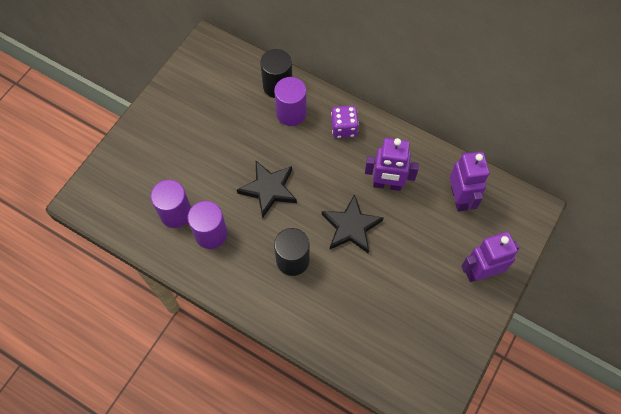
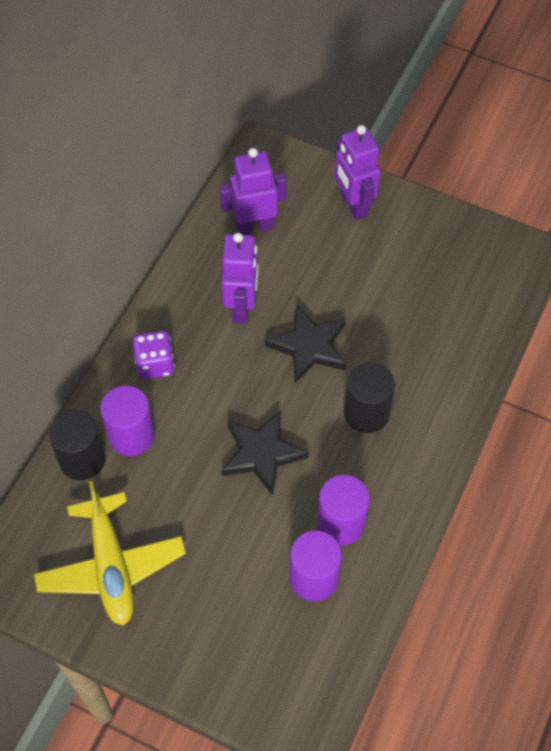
camera: 95 degrees left, 5 degrees down
(203, 100) = (111, 566): none -> yellow plane

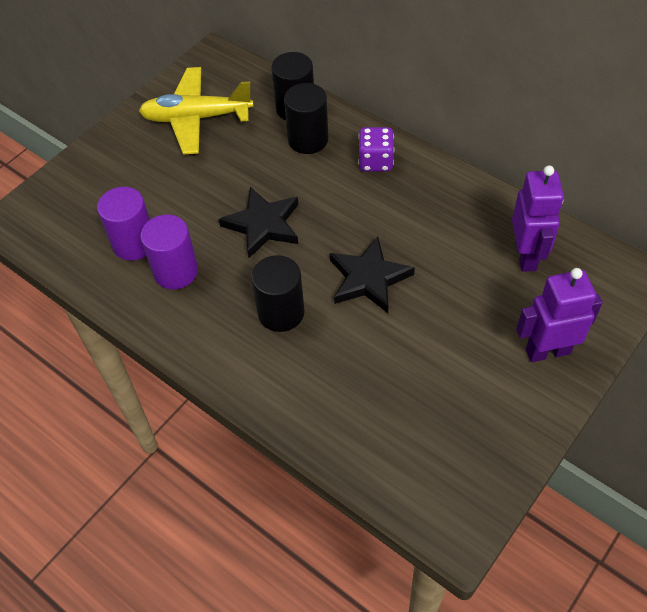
camera: 105 degrees right, 5 degrees down
(131, 436) = (308, 140): purple cylinder -> black cylinder
(242, 307) = (426, 231): purple robot -> none

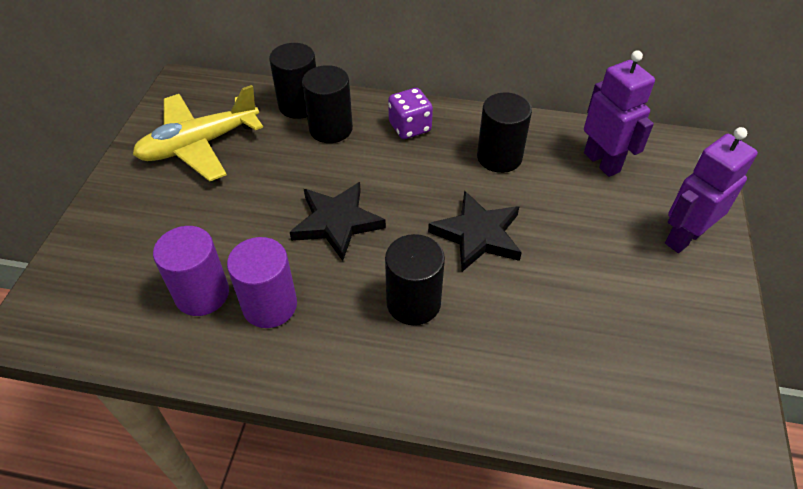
camera: 30 degrees left, 5 degrees down
(435, 217) = (499, 157): none -> black cylinder

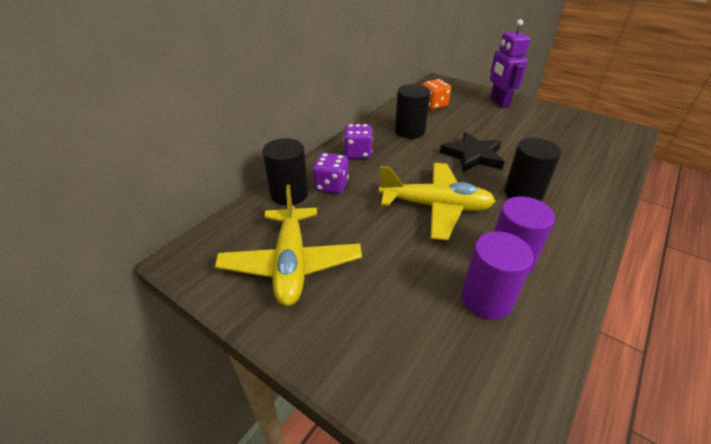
camera: 65 degrees left, 10 degrees down
(330, 129) = (331, 186): black cylinder -> purple dice
(337, 222) = (435, 207): black star -> yellow plane
(602, 162) = (434, 105): purple robot -> orange dice

